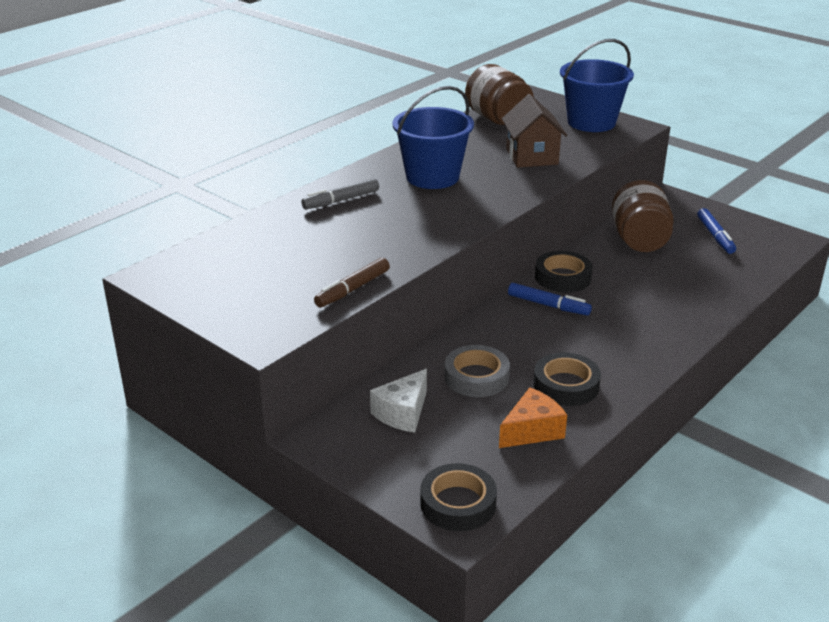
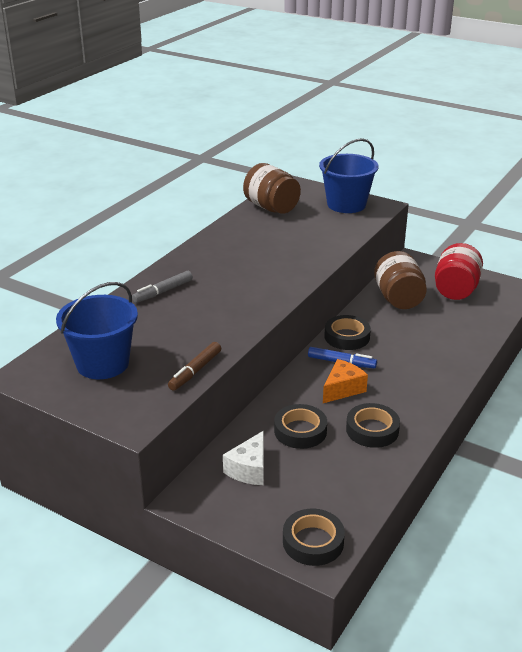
camera: 10 degrees left, 0 degrees up
(432, 177) = (232, 264): blue bucket -> blue bucket (102, 363)
(476, 377) = (300, 431): grey tape -> black tape
(531, 156) = (307, 239): brown house -> none
(532, 431) = (355, 472): orange cheese -> orange cheese (342, 389)
(715, 236) = (455, 290): blue marker -> red jar

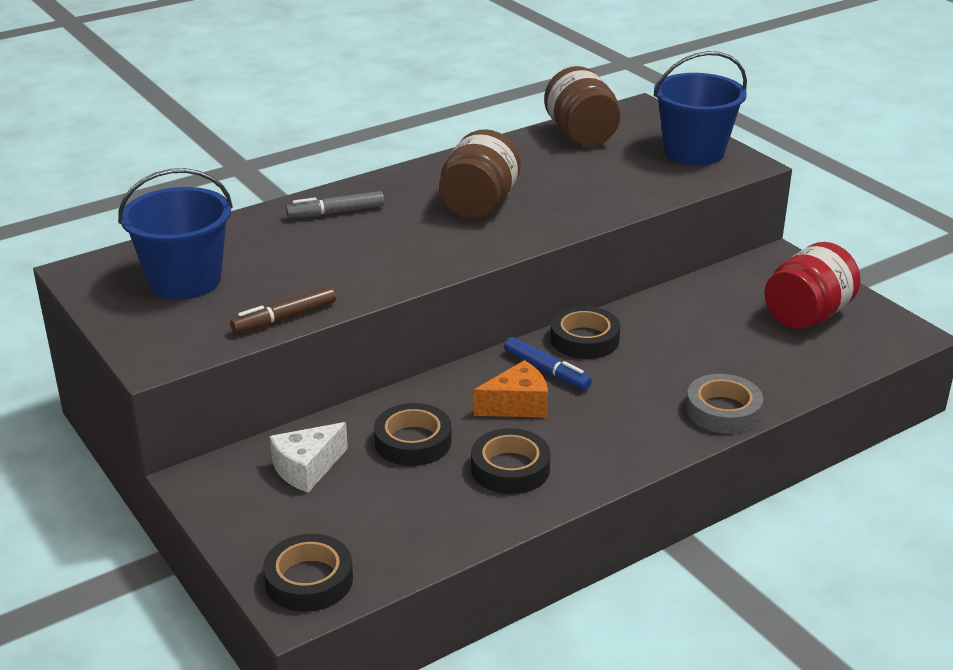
camera: 25 degrees right, 0 degrees up
(398, 299) = (707, 307): brown jar -> brown jar (479, 205)
(459, 359) = (723, 411): none -> grey tape

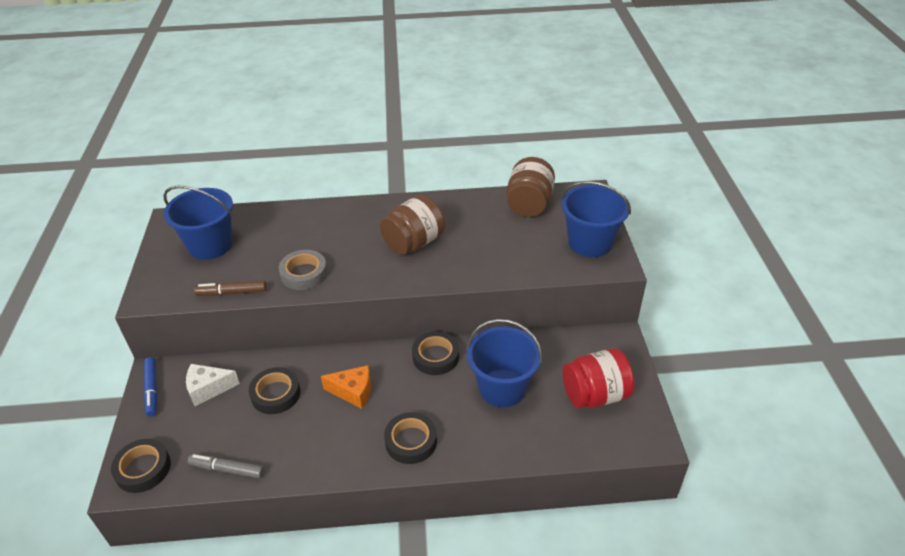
camera: 30 degrees right, 10 degrees up
(336, 212) = (330, 221): grey marker -> grey marker (227, 469)
(510, 468) = (308, 438): black tape -> black tape (411, 441)
(546, 371) = (392, 372): blue marker -> blue marker (152, 389)
(697, 342) = (502, 388): none -> blue bucket
(723, 411) = (469, 451): grey tape -> grey tape (304, 273)

